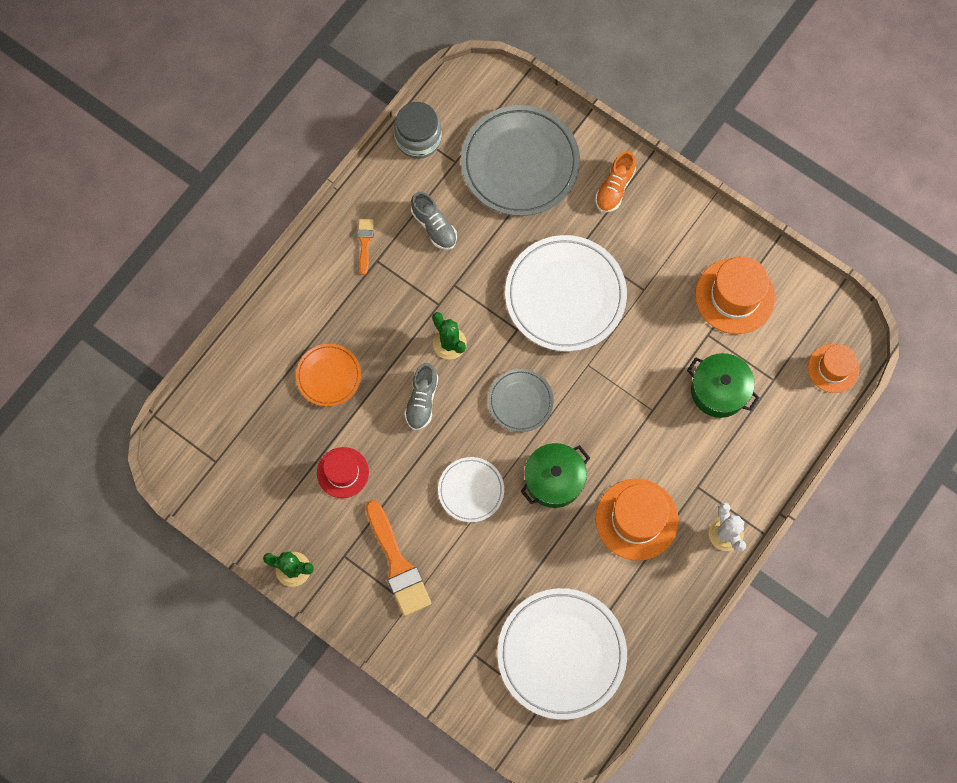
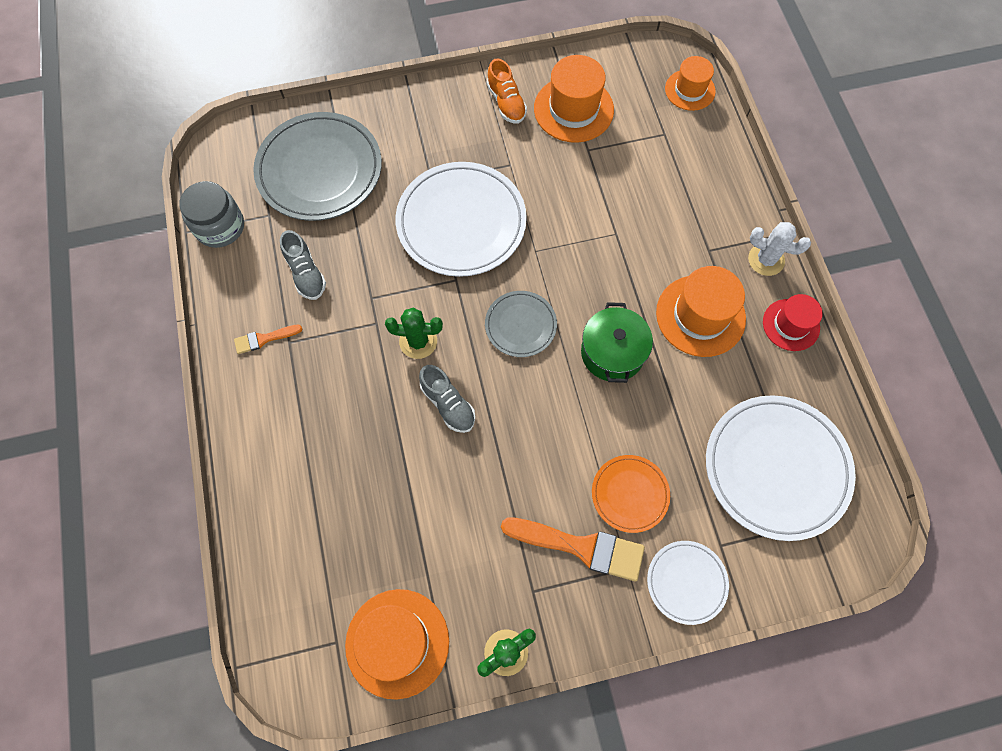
camera: 50 degrees left, 5 degrees down
(245, 498) = (397, 643): none -> orange hat
(328, 376) = (352, 466): orange plate -> orange plate (630, 494)
(342, 472) = (452, 527): red hat -> red hat (791, 325)
(365, 243) = (264, 339): orange brush -> orange brush turned 60 degrees counterclockwise
(434, 226) = (306, 273): grey shoe -> grey shoe turned 60 degrees clockwise
(471, 490) = (565, 427): white plate -> white plate (686, 582)
(614, 188) = (408, 122): orange shoe -> orange shoe (506, 103)
(719, 390) = (641, 176): green pot -> none

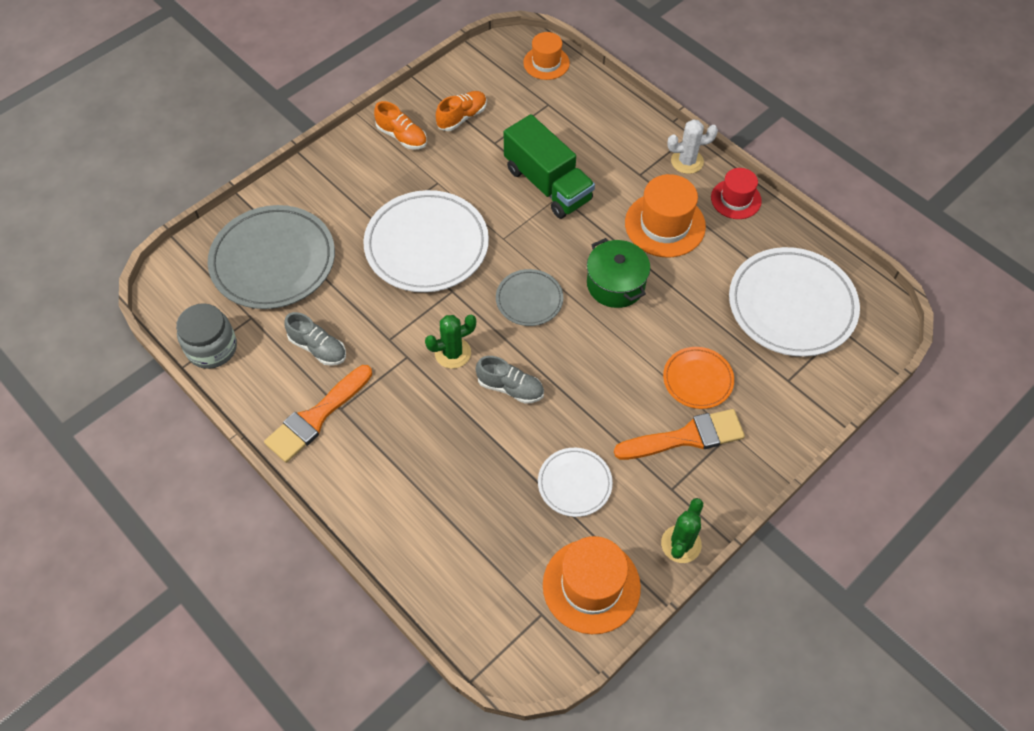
camera: 30 degrees left, 10 degrees down
(264, 339) = (316, 417): orange brush -> orange brush, size x1.94
(573, 109) = (462, 117): orange hat -> orange shoe
(612, 216) = (547, 184): none -> green truck
(686, 582) = (781, 419): white plate -> white plate (574, 483)

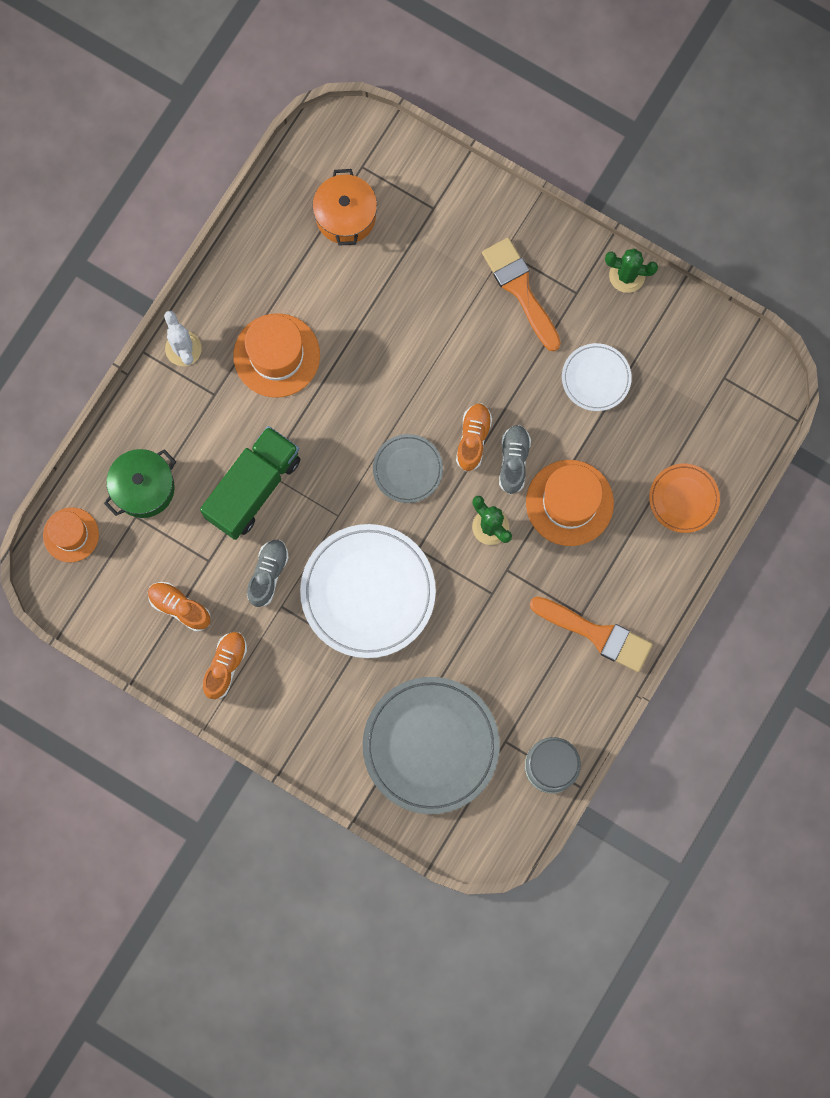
camera: 105 degrees left, 20 degrees up
(318, 348) = (521, 660): grey shoe -> grey shoe (268, 574)
(542, 359) = (473, 439): none -> orange shoe
(591, 586) = (687, 342): orange hat -> orange hat (569, 503)
(615, 284) = (366, 389): green pot -> green pot (144, 488)
(697, 379) = (456, 290): orange plate -> orange plate (683, 499)
(736, 199) = (223, 290): red hat -> none
(791, 305) = (345, 216): white plate -> orange pot

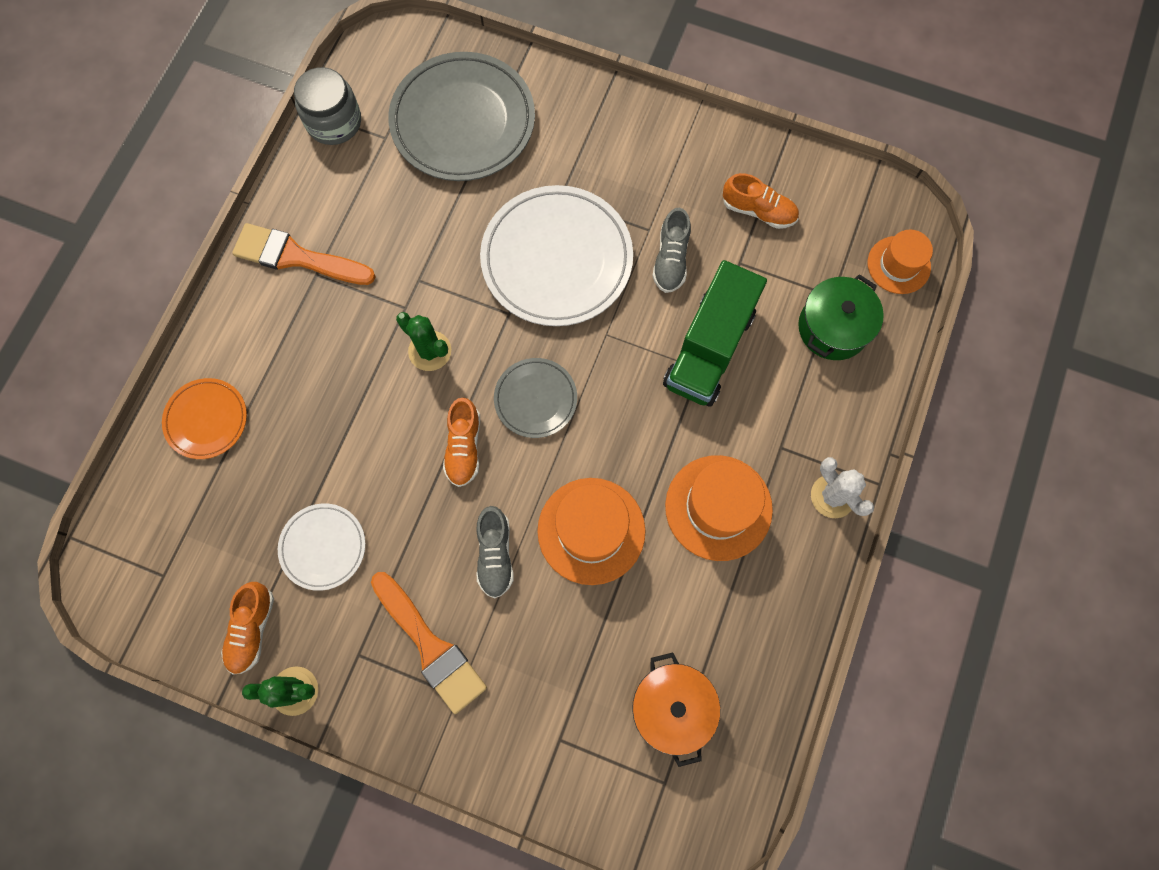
camera: 170 degrees right, 5 degrees down
(225, 666) = (694, 162): orange shoe -> orange shoe (252, 629)
(513, 461) = (412, 429): grey shoe -> grey shoe (495, 555)
(569, 503) = (341, 393): orange hat -> orange hat (591, 531)

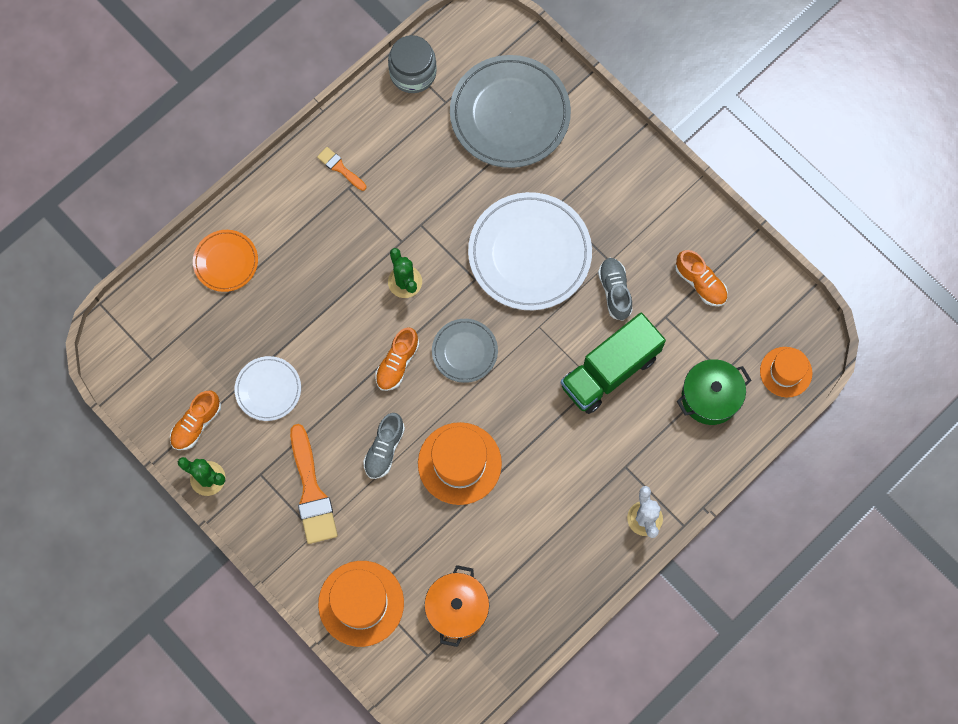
camera: 25 degrees right, 0 degrees up
(296, 257) = (340, 168): orange brush -> orange brush, size x0.52
(671, 259) = (614, 291): grey shoe -> grey shoe turned 135 degrees clockwise
(718, 507) = (558, 488): orange hat -> orange hat (361, 603)

